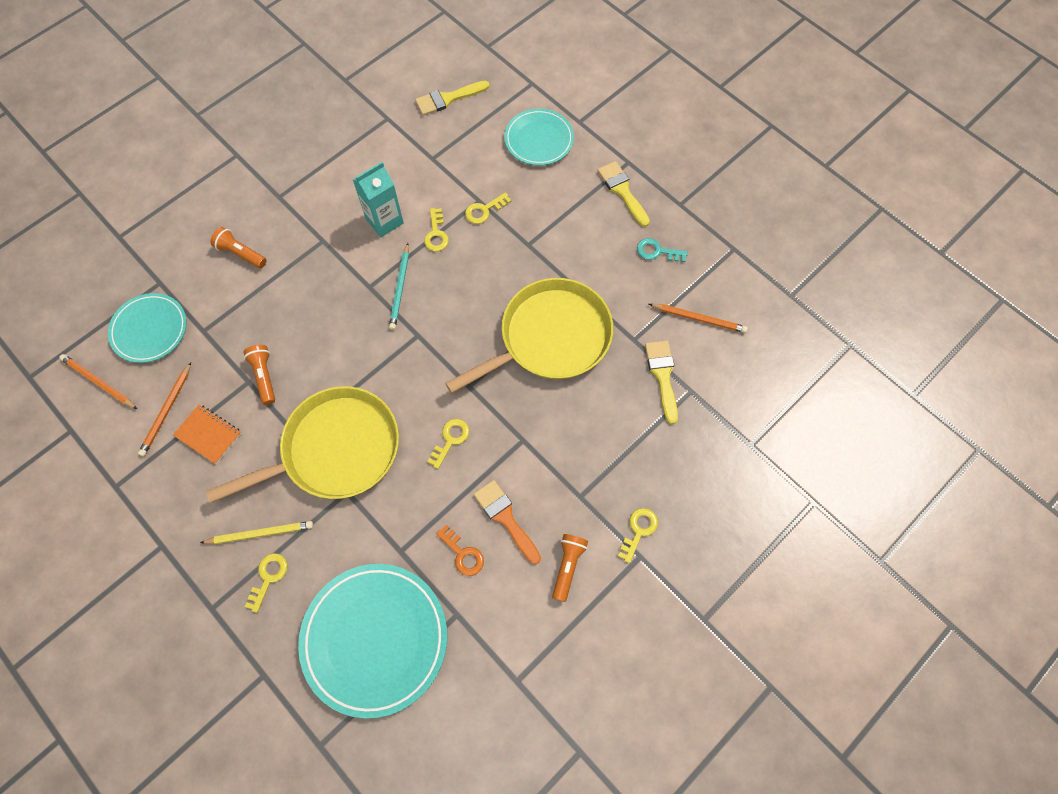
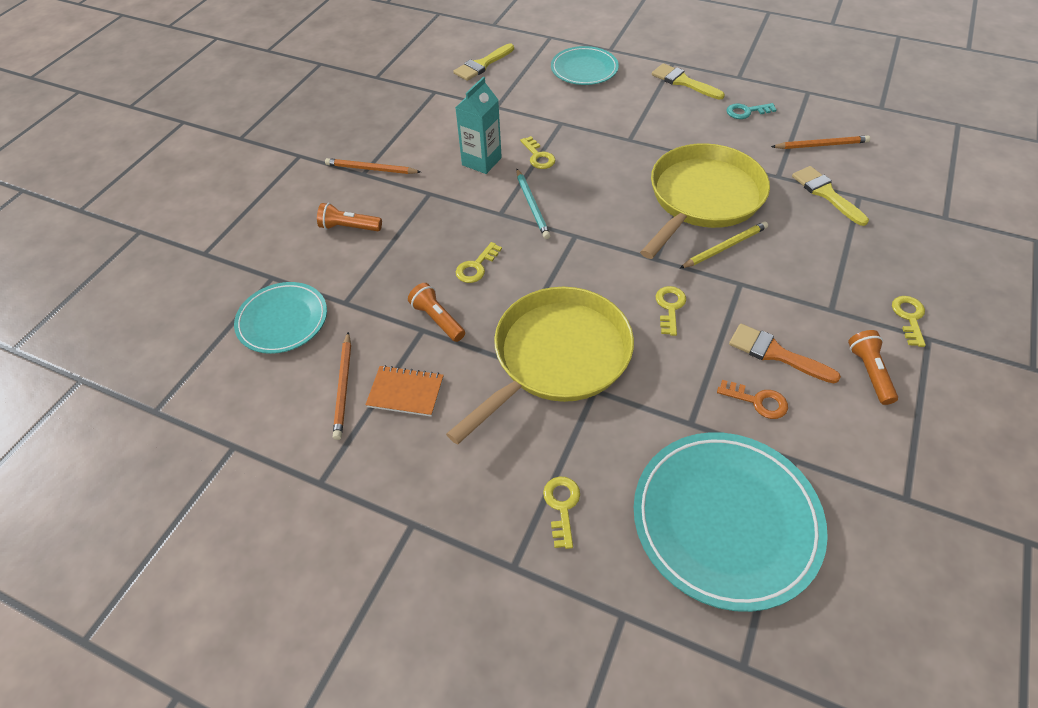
camera: 20 degrees left, 15 degrees down
(98, 382) = (246, 387): orange pencil -> orange pencil (371, 169)
(260, 533) = (524, 465): yellow pencil -> yellow pencil (725, 247)
(484, 210) = (571, 128): yellow key -> yellow key (476, 267)

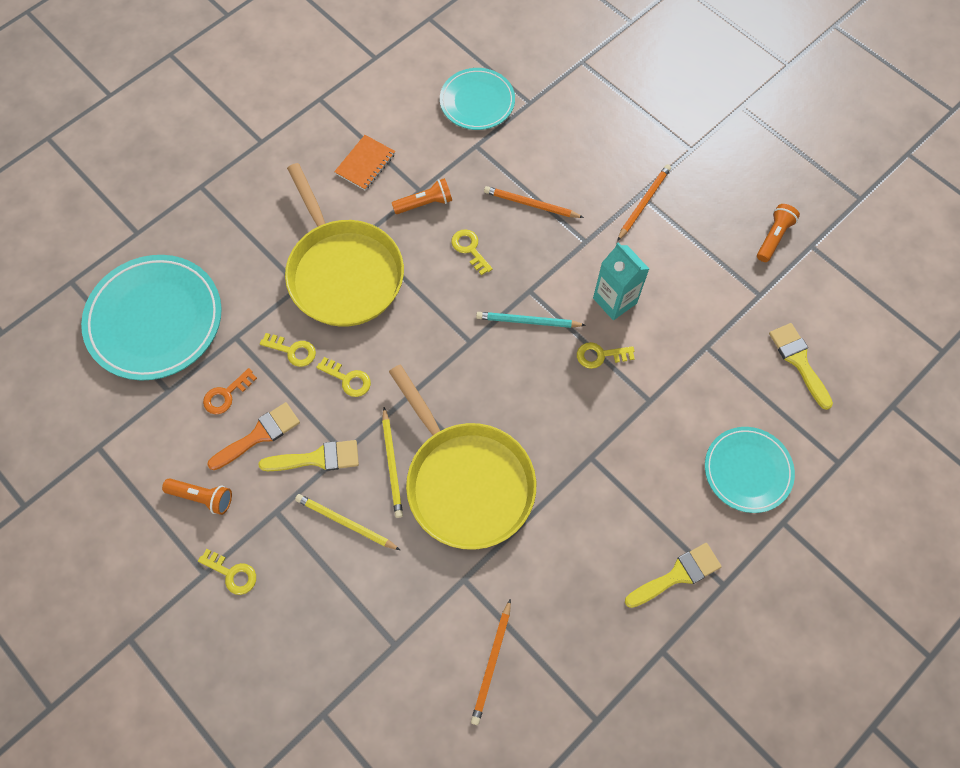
camera: 110 degrees right, 15 degrees up
(344, 387) = (391, 127): orange pencil -> orange pencil (531, 204)
(349, 227) = (566, 167): orange flashlight -> orange flashlight (773, 237)
(562, 506) = (223, 228): yellow key -> yellow key (292, 351)
(746, 112) = (588, 616): turquoise key -> none
(798, 258) = (345, 523): none -> yellow pencil
(826, 193) = (415, 612): yellow brush -> yellow brush (317, 458)

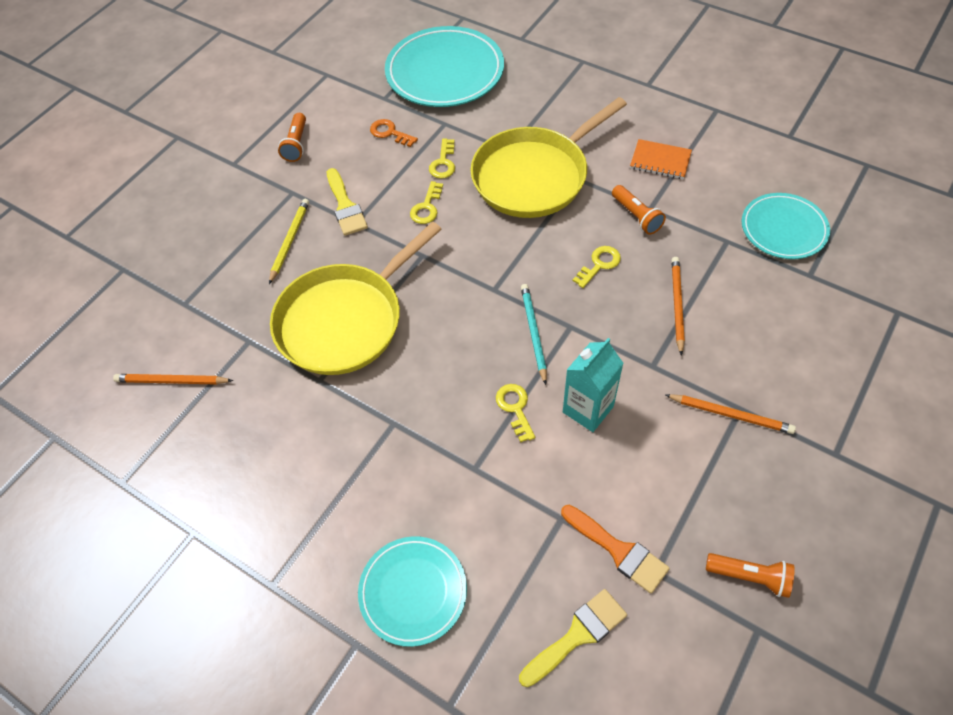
camera: 80 degrees right, 10 degrees down
(232, 573) = (235, 180): yellow key -> none
(259, 435) = (358, 163): orange brush -> orange brush (618, 550)
(392, 464) = (351, 260): yellow pencil -> none
(677, 575) = (276, 533): yellow brush -> none

